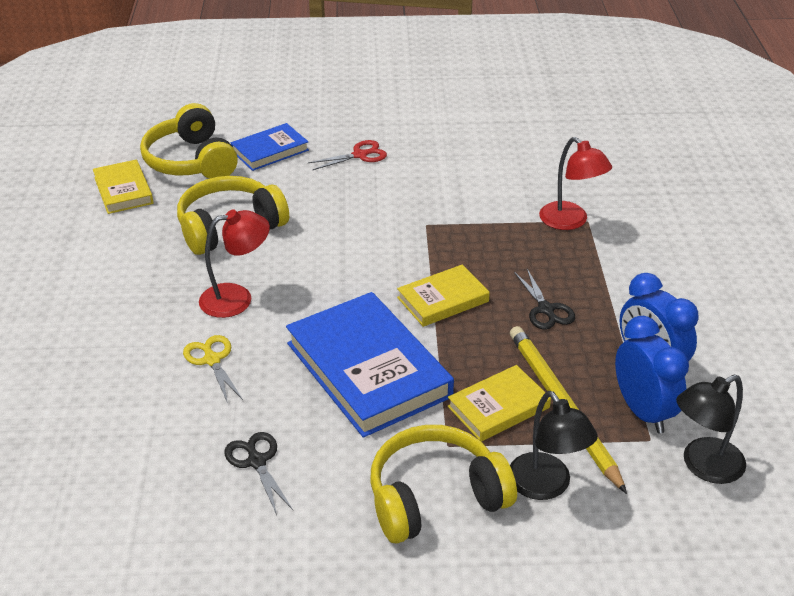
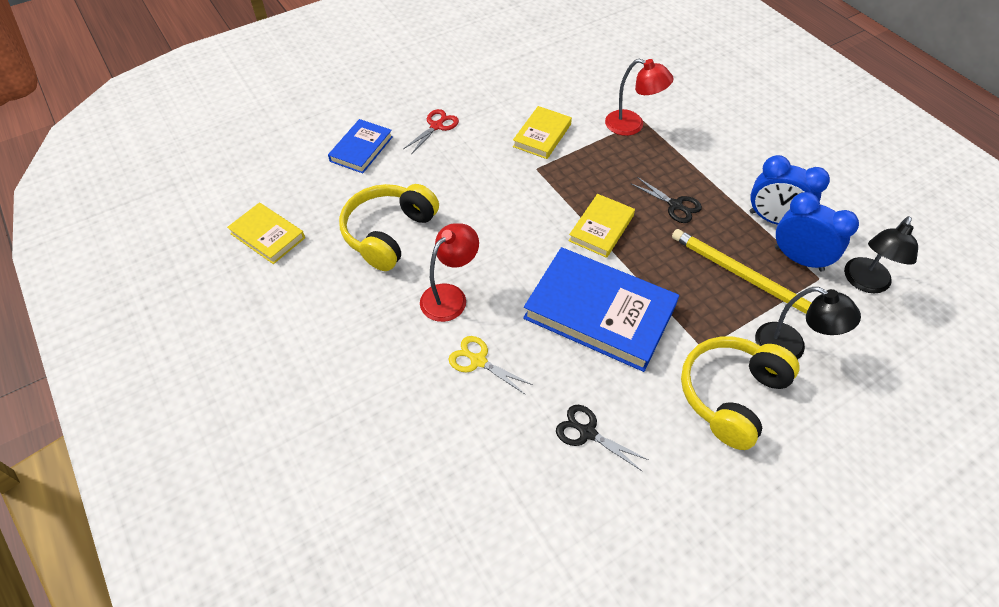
camera: 30 degrees left, 15 degrees up
(191, 161) = (303, 184): yellow headphones -> none
(498, 407) = (710, 300): yellow book -> yellow book (542, 135)

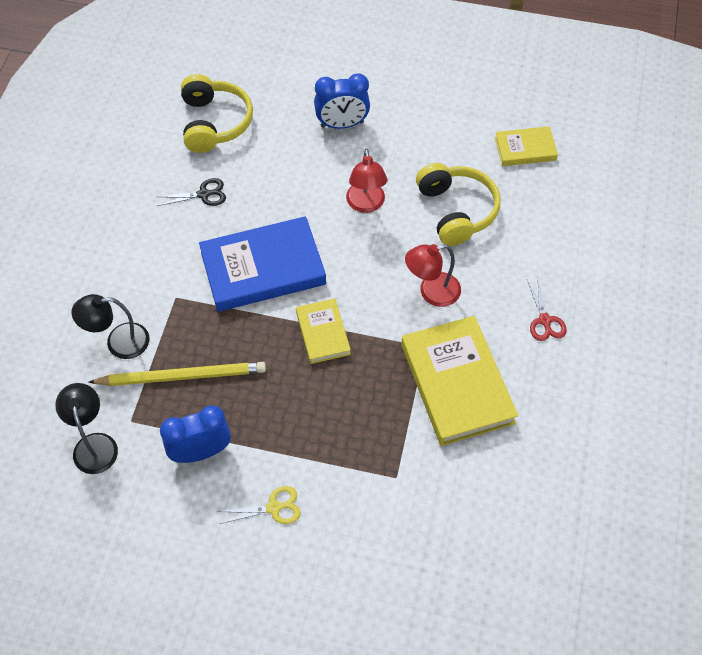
camera: 135 degrees right, 5 degrees up
(361, 149) = (566, 254): blue book -> none
(478, 361) = (304, 183): yellow scissors -> yellow scissors (274, 508)
(542, 135) = (457, 383): yellow book -> yellow book, size x1.86
(632, 125) = (398, 462): red lamp -> red lamp (431, 292)
(675, 205) = (288, 401): black scissors -> none
(731, 395) = (136, 279): yellow headphones -> yellow headphones (214, 123)
(798, 259) = (157, 427): blue clock -> blue clock (342, 124)

